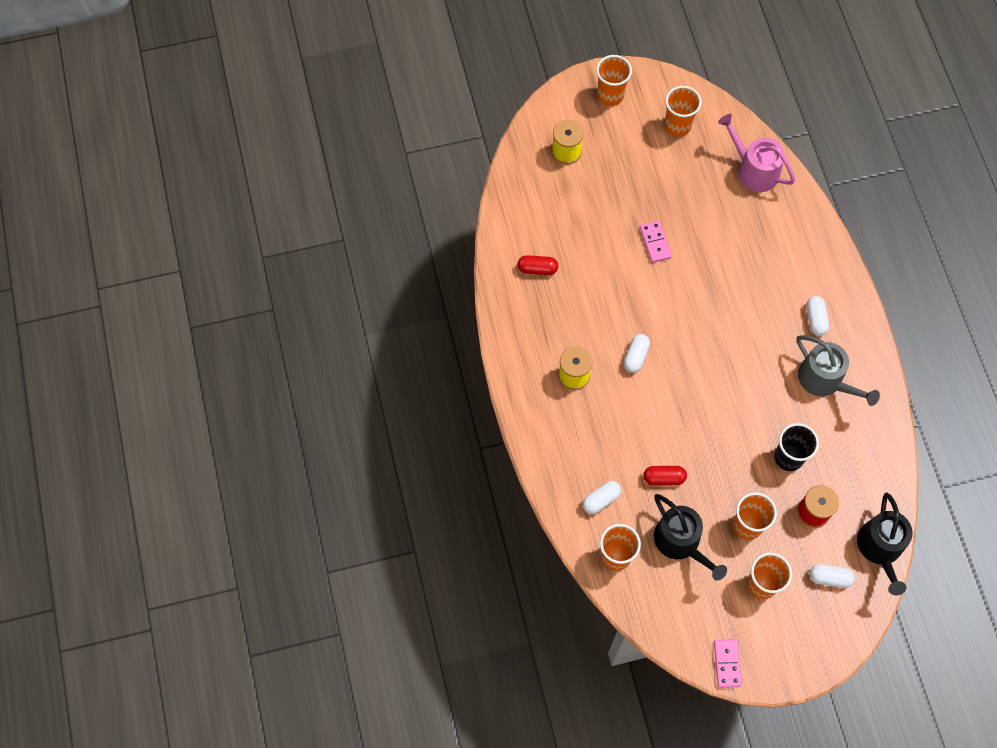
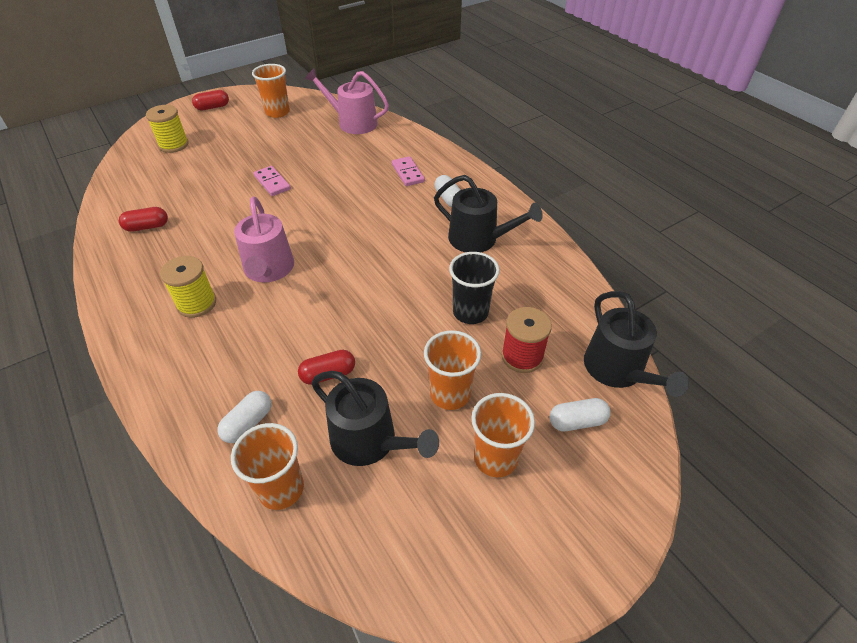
camera: 20 degrees left, 20 degrees down
(610, 95) = (212, 107): orange cup -> red capsule
(636, 356) = (269, 269): white capsule -> pink watering can
(727, 663) = (490, 592): pink domino -> pink domino (408, 173)
(824, 380) = (478, 239): grey watering can -> black watering can

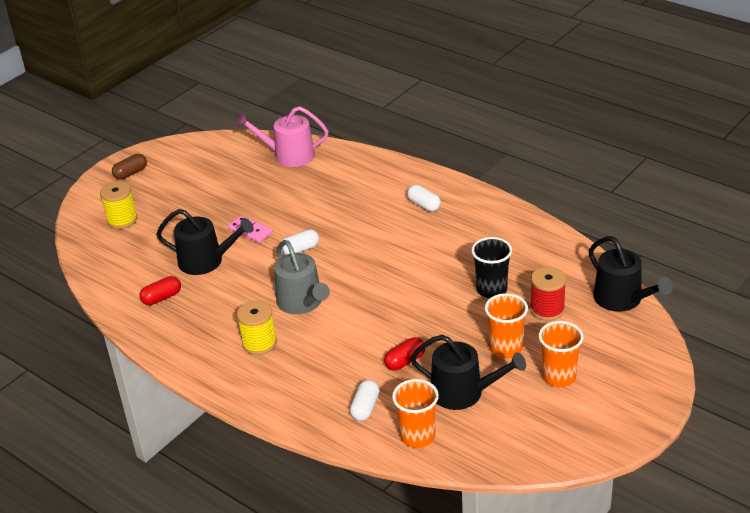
camera: 15 degrees left, 10 degrees down
(212, 107) = (131, 173): red capsule -> brown capsule
(269, 269) = (302, 302): pink watering can -> grey watering can
(277, 112) = (203, 162): orange cup -> none
(408, 173) = (373, 191): pink domino -> none
(478, 239) = (469, 232): black watering can -> black watering can (206, 261)
(577, 421) = (606, 339): white capsule -> white capsule (300, 250)

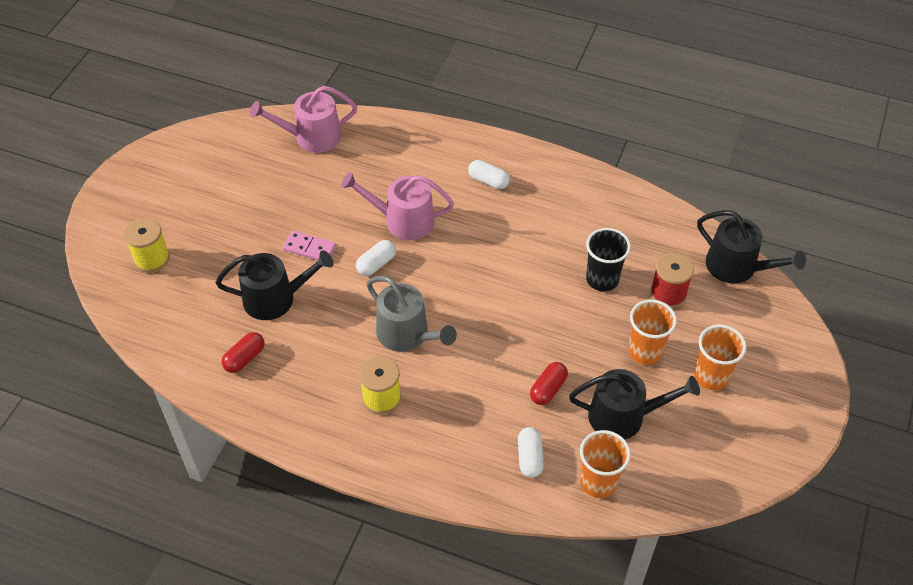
camera: 20 degrees left, 15 degrees up
(131, 173) = (134, 191): brown capsule -> none
(337, 223) = (403, 221): none -> pink watering can

